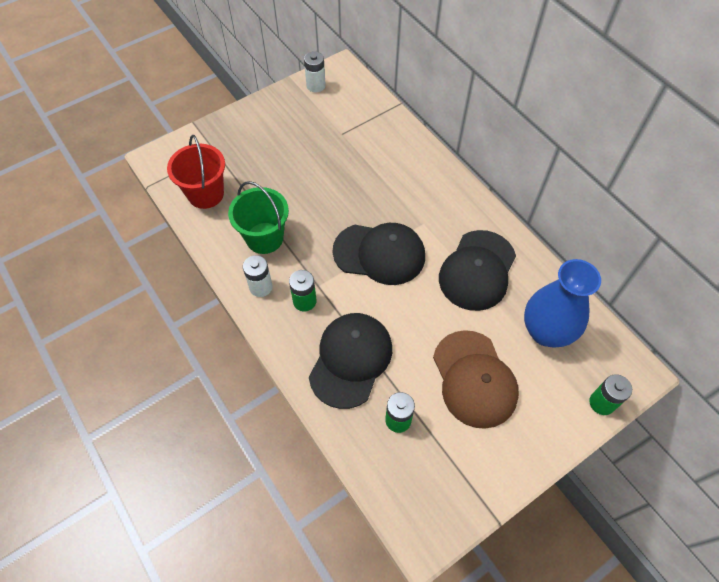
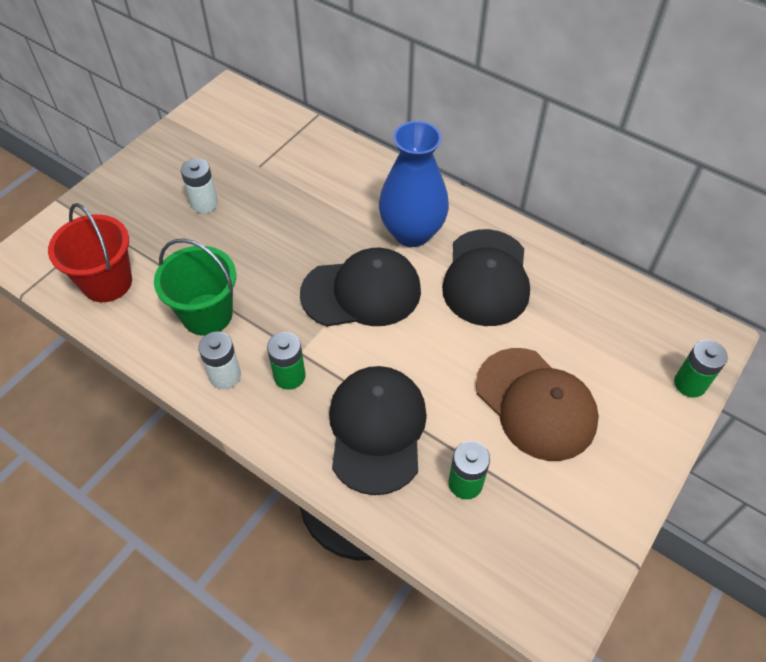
camera: 20 degrees left, 5 degrees down
(316, 85) = (204, 119): white battery -> white battery (204, 203)
(546, 331) = (594, 323): blue vase -> blue vase (412, 233)

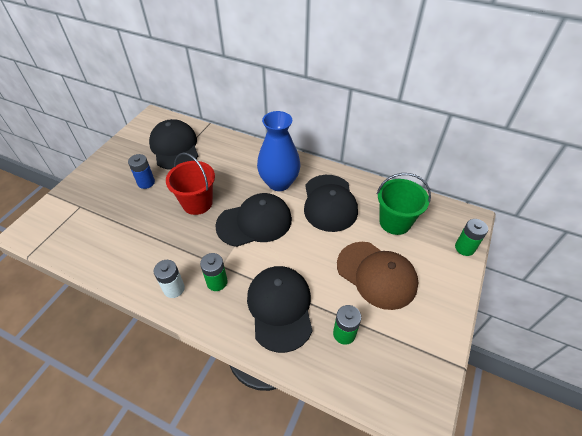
camera: 10 degrees left, 5 degrees down
(107, 282) = (86, 240): red bucket -> red bucket (197, 203)
(204, 203) = (146, 182): white battery -> blue battery
(207, 314) = (156, 250): green bucket -> green bucket (395, 222)
(256, 150) = (175, 147): none -> black cap

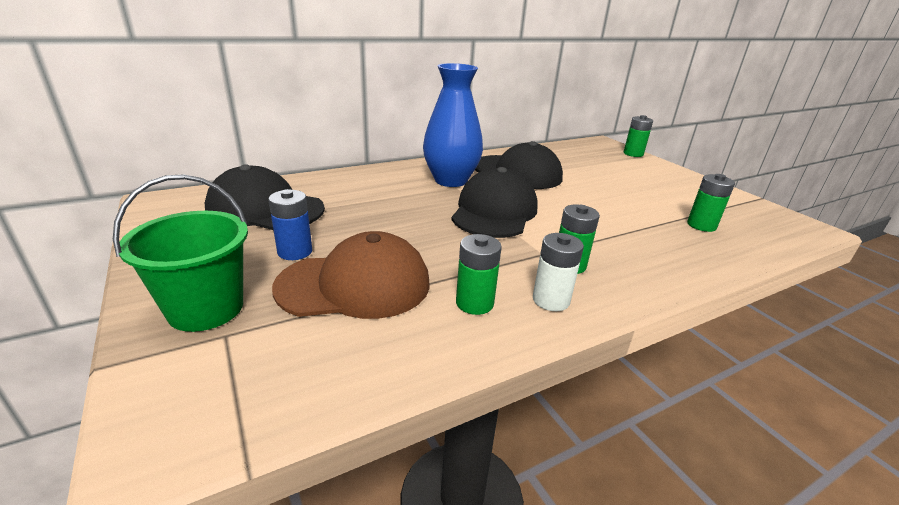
camera: 55 degrees left, 20 degrees down
(150, 262) = (474, 303): none -> green battery
(197, 203) = (407, 231): red bucket -> none
(280, 308) = (644, 242): black cap -> none
(376, 275) = (635, 188): brown cap -> brown cap (355, 285)
(395, 222) = (577, 161): green bucket -> green bucket (206, 308)

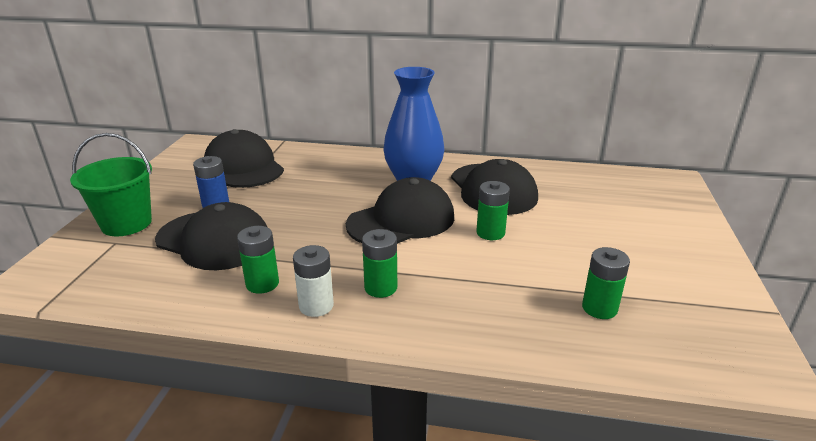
camera: 40 degrees right, 0 degrees up
(355, 285) = (214, 240): brown cap -> black cap
(633, 154) = (689, 204): green battery -> green battery (490, 233)

